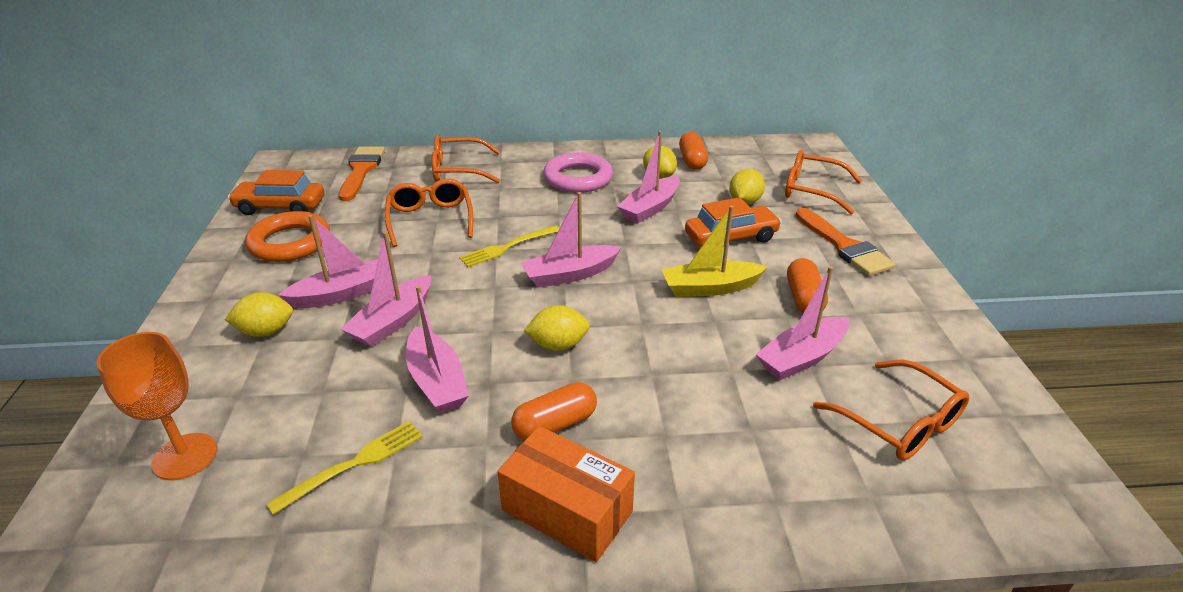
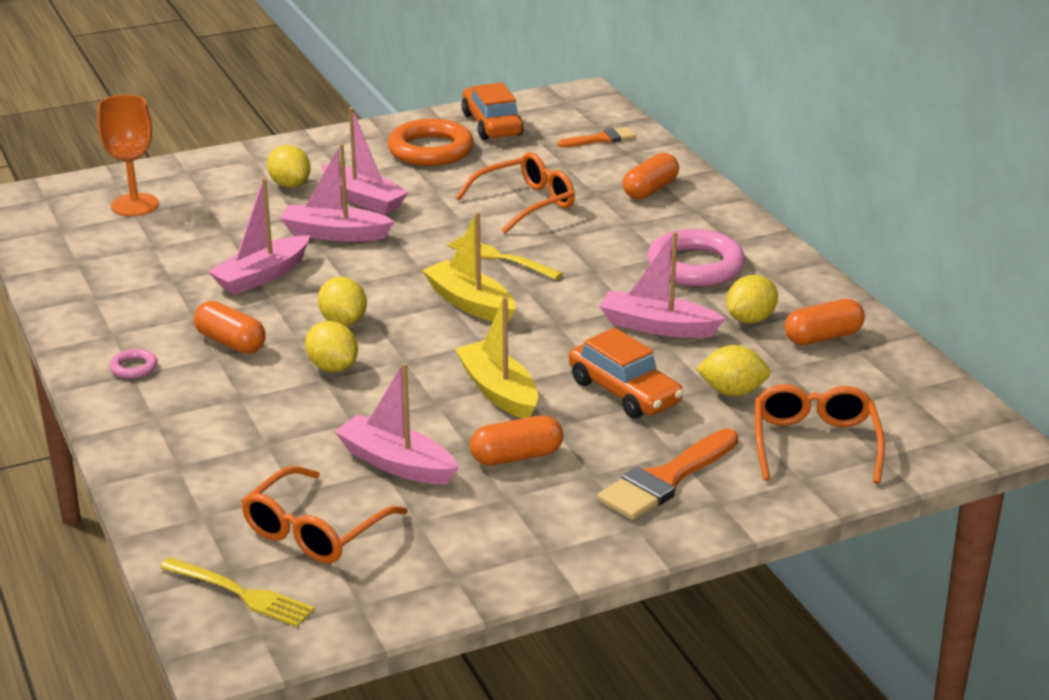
camera: 70 degrees right, 5 degrees down
(354, 464) = (151, 269): yellow fork -> yellow fork (241, 593)
(361, 170) = (601, 139): orange brush -> orange brush, size x0.60
(458, 170) = (650, 190): orange glasses -> orange capsule
(567, 510) = (134, 367): orange box -> pink ring
(570, 274) = (470, 303): pink boat -> yellow boat
(634, 365) = (332, 367): none -> yellow lemon

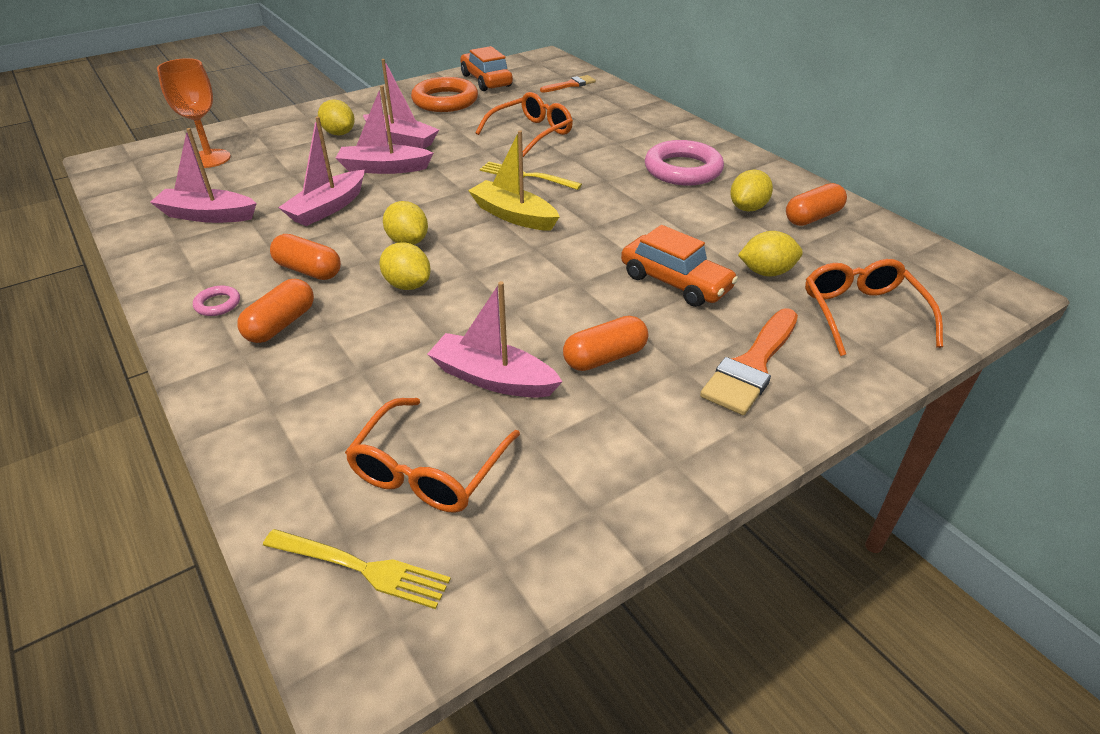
camera: 10 degrees left, 10 degrees up
(498, 391) = (565, 293): yellow boat -> none
(650, 190) = (622, 116): orange capsule -> orange capsule (281, 324)
(657, 327) = (676, 221): pink boat -> pink boat (207, 215)

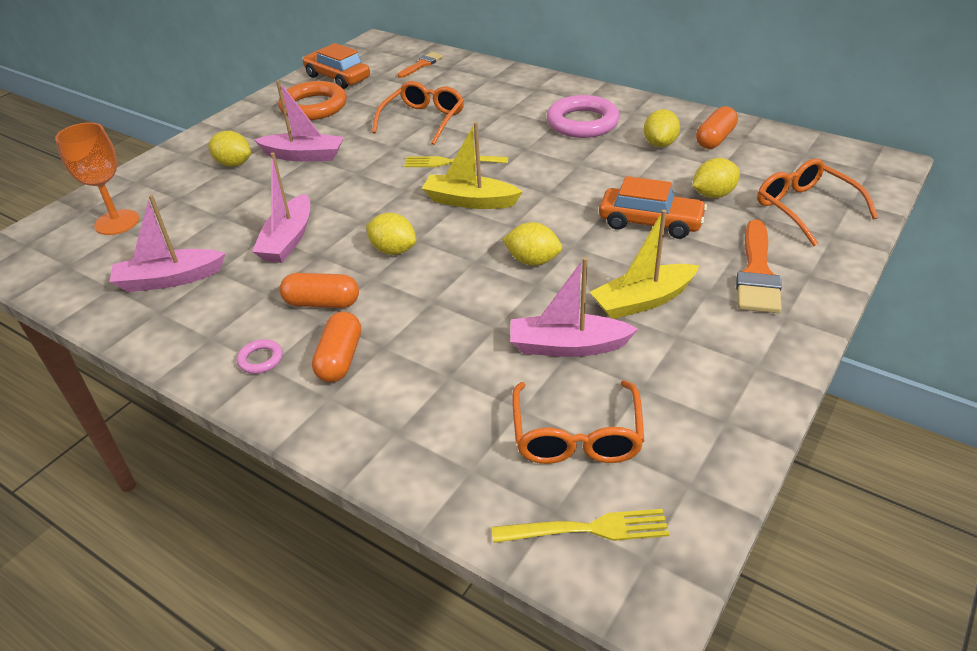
camera: 20 degrees left, 0 degrees up
(384, 168) = (310, 187): pink boat -> none
(407, 285) = (427, 289): yellow lemon -> yellow lemon (532, 261)
(605, 357) = (643, 301): orange capsule -> yellow boat

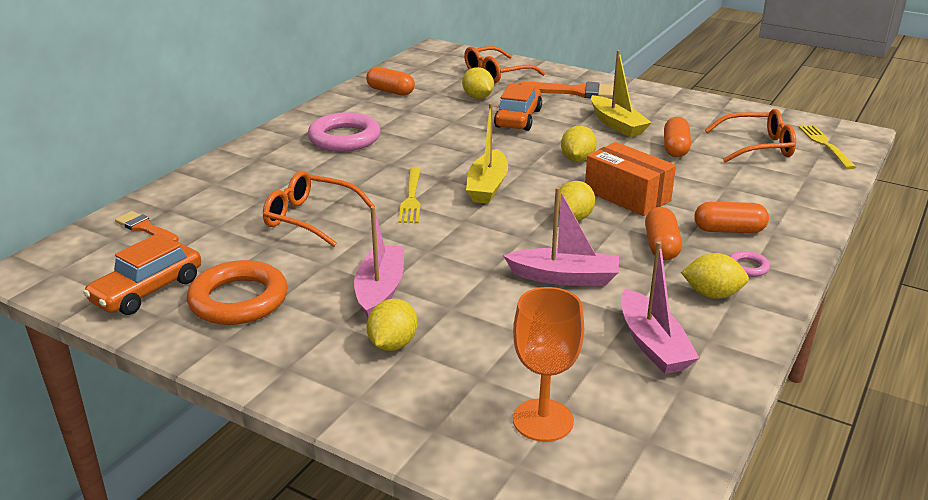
camera: 95 degrees left, 10 degrees down
(437, 290) = (627, 195): none -> orange box
(567, 346) = (675, 148): pink boat -> orange capsule
(660, 144) = (394, 110): yellow lemon -> yellow lemon (712, 294)

